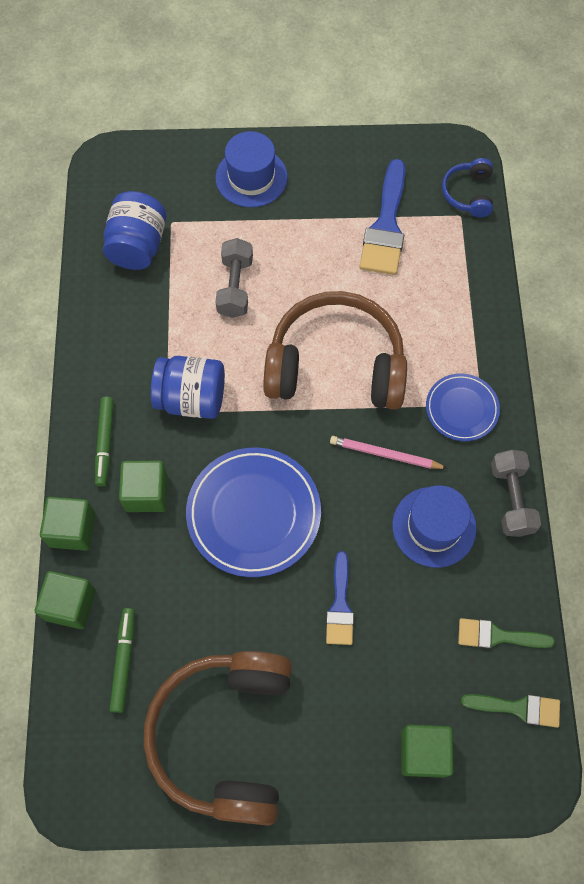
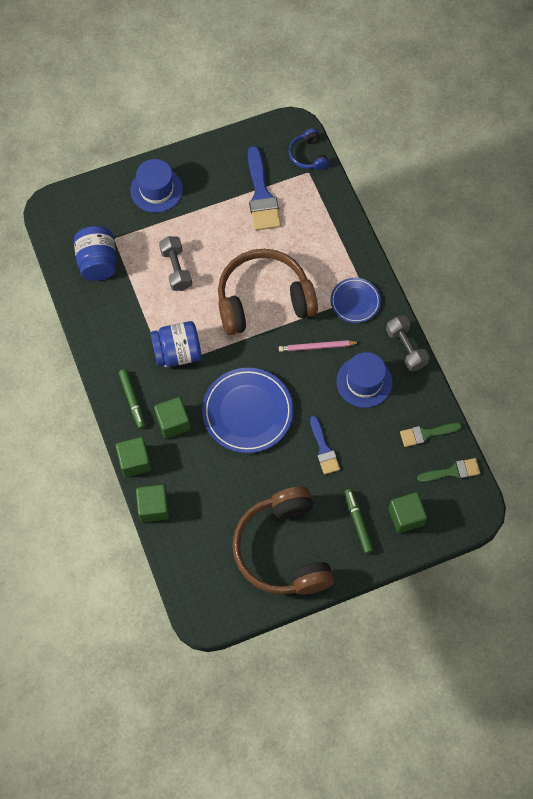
camera: 20 degrees left, 0 degrees up
(123, 661) = (202, 529): green marker -> green marker (358, 522)

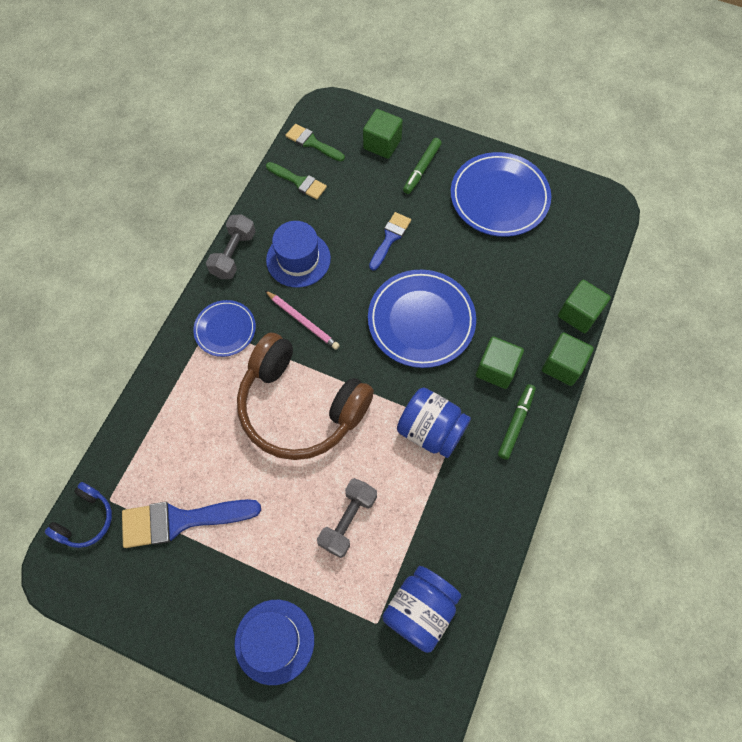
camera: 135 degrees left, 0 degrees up
(261, 195) = (181, 520): blue brush -> blue brush turned 135 degrees counterclockwise
(283, 549) = (499, 197): brown headphones -> blue plate

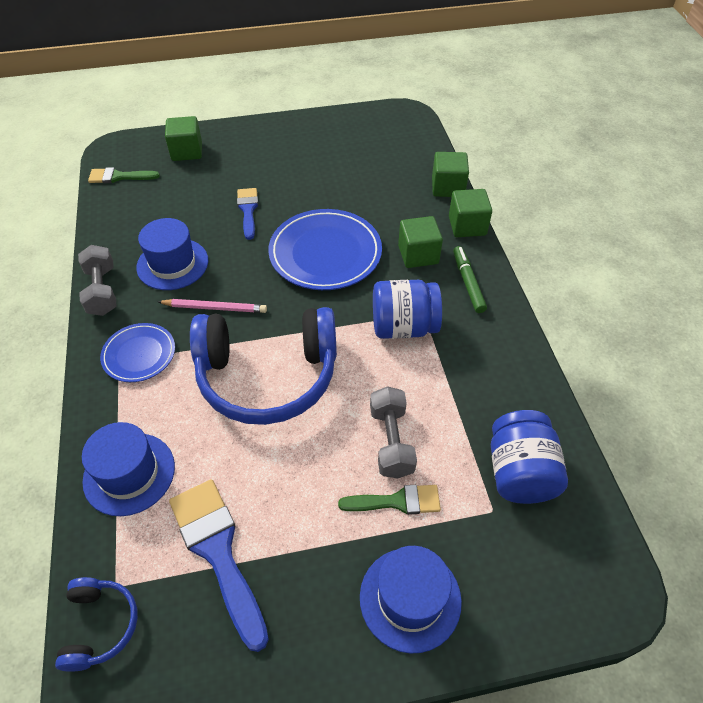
camera: 35 degrees left, 15 degrees down
(163, 424) = (129, 473): none -> blue hat
(181, 520) = (218, 551): blue brush -> blue brush turned 105 degrees clockwise
(299, 182) = (128, 209): green brush -> green brush (397, 501)
(300, 406) = (268, 375): brown headphones -> blue headphones
(422, 169) = (236, 153): green marker -> none
(499, 197) = (318, 144): blue plate -> none

